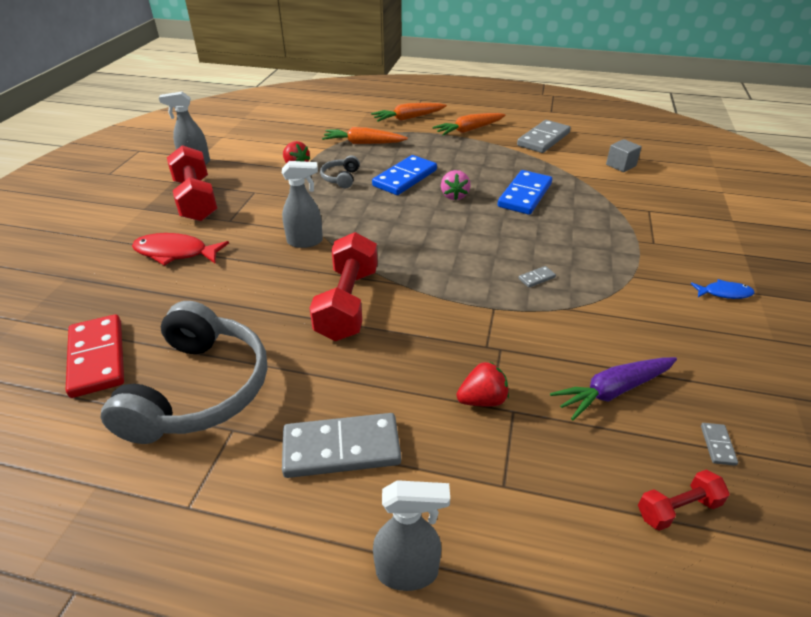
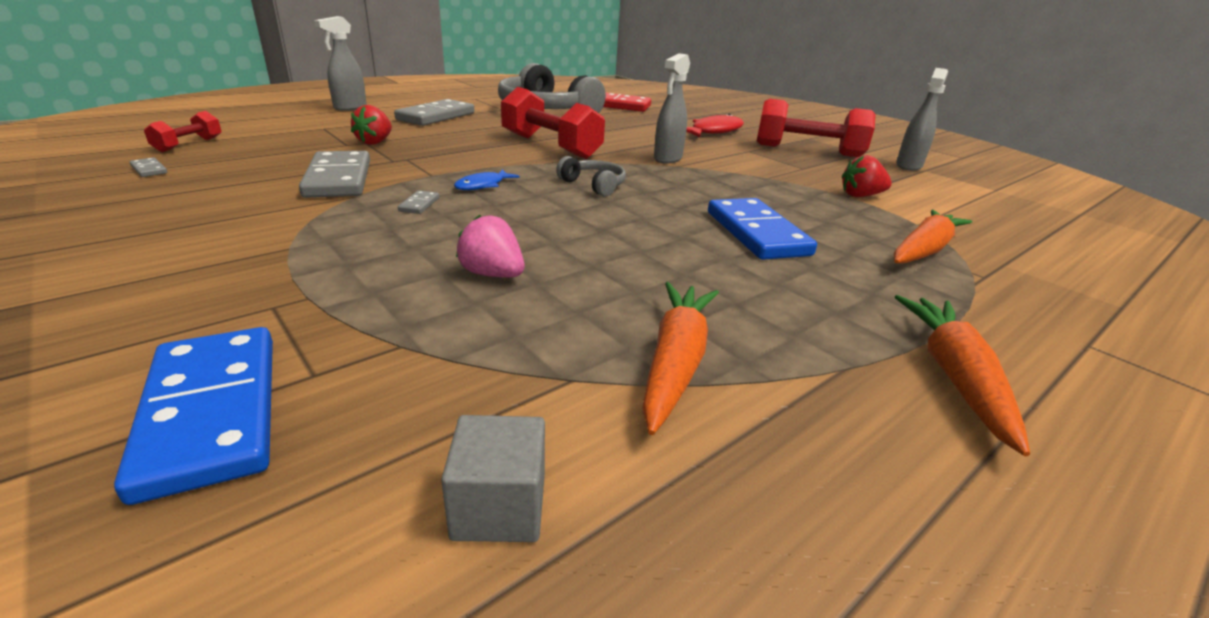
camera: 125 degrees right, 10 degrees down
(341, 178) = (798, 204): grey headphones -> grey headphones (593, 185)
(408, 118) = (1066, 333): orange carrot -> orange carrot (675, 361)
(454, 196) = (659, 240): pink strawberry -> pink strawberry (492, 274)
(525, 195) = (581, 285): blue domino -> blue domino (211, 412)
(543, 139) = (817, 470): grey domino -> grey domino (338, 179)
(612, 391) = (266, 168): purple carrot -> none
(724, 293) = (112, 278): blue fish -> blue fish (483, 185)

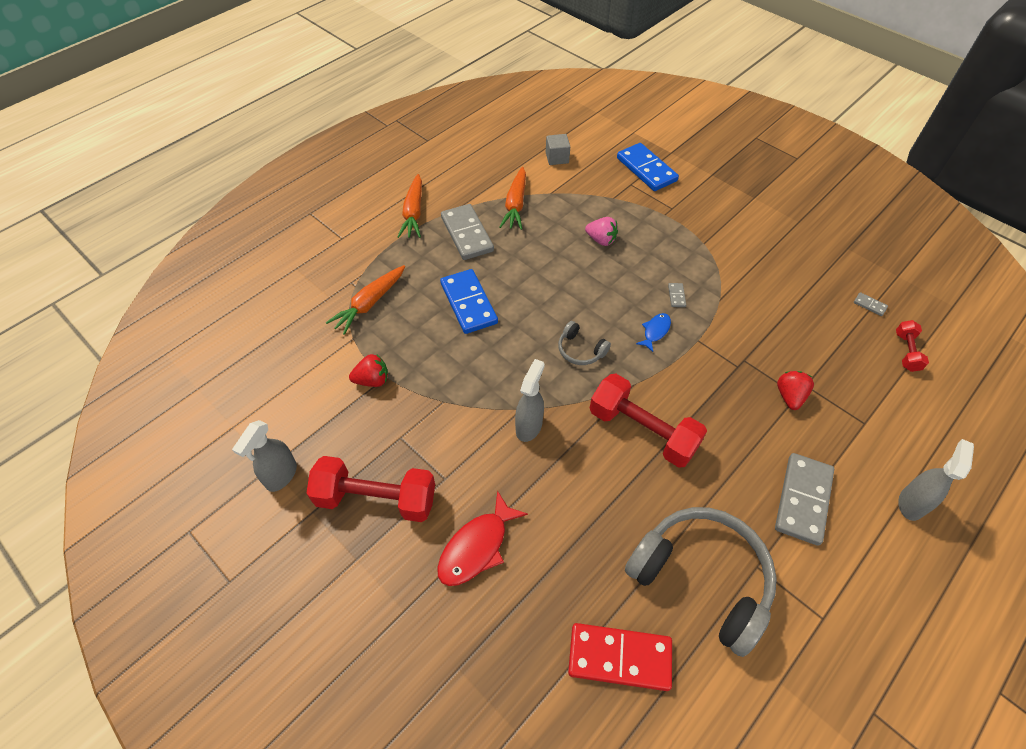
camera: 175 degrees right, 25 degrees up
(338, 179) = (750, 319): grey domino -> grey domino (467, 234)

